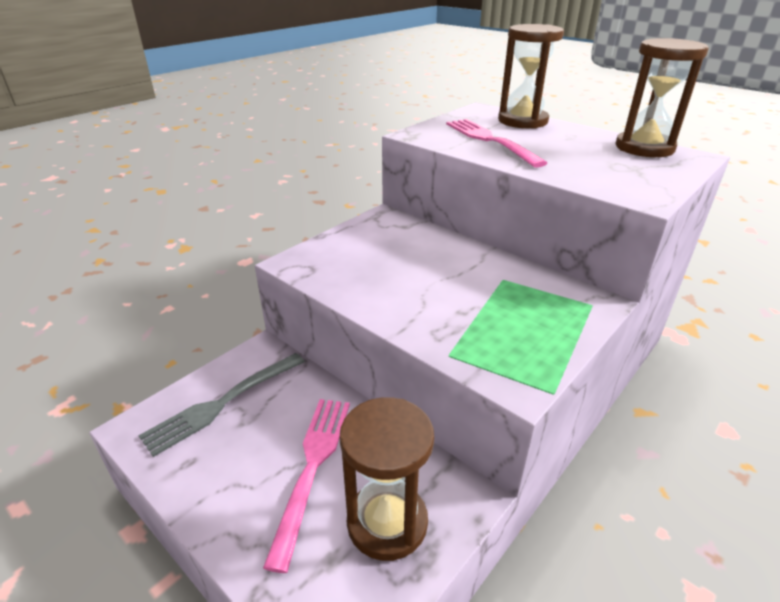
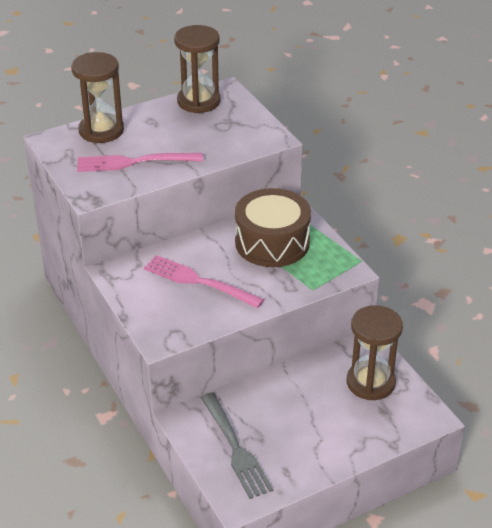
camera: 70 degrees left, 5 degrees up
(312, 467) = (317, 408): pink fork -> pink fork (199, 281)
(515, 299) = (272, 242): none -> brown drum

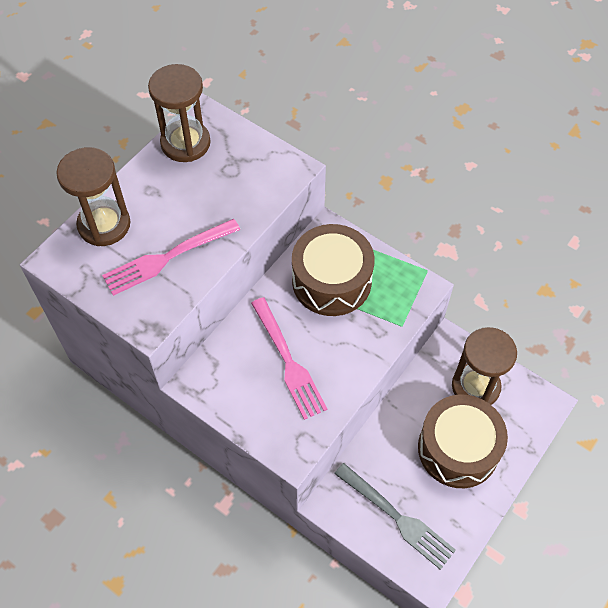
camera: 25 degrees left, 20 degrees up
(199, 281) = (288, 361): pink fork -> pink fork turned 120 degrees counterclockwise
(324, 420) = (458, 449): none -> brown drum

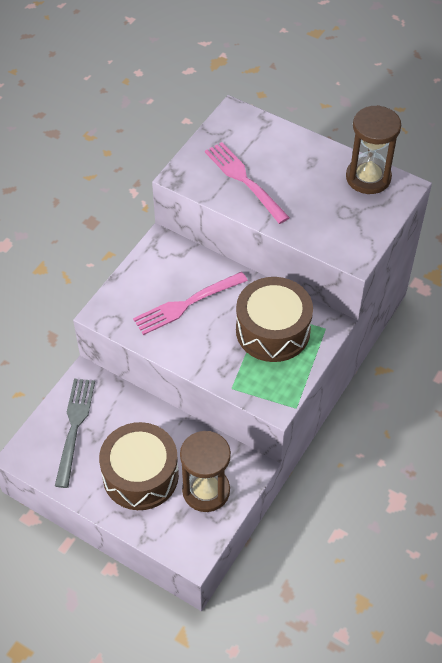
camera: 85 degrees right, 5 degrees down
(104, 224) = (271, 137): brown hourglass -> none
(397, 517) = (74, 427): grey fork -> grey fork turned 150 degrees clockwise

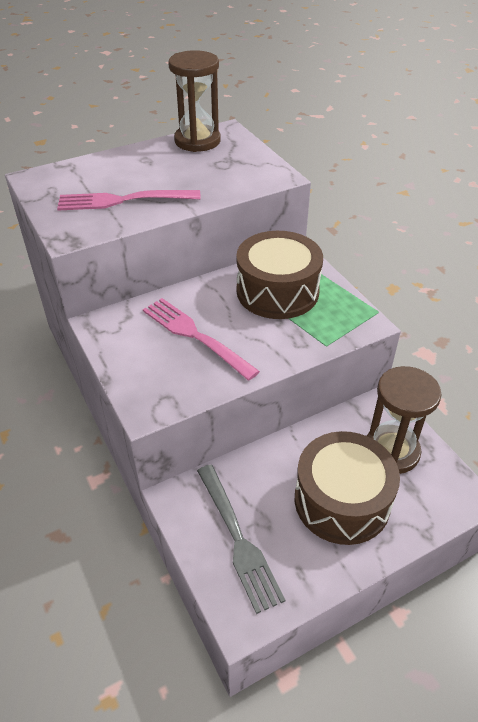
camera: 60 degrees left, 10 degrees down
(74, 427) = (238, 539): grey fork -> grey fork turned 150 degrees counterclockwise
(187, 304) = (195, 336): pink fork -> pink fork turned 135 degrees clockwise

